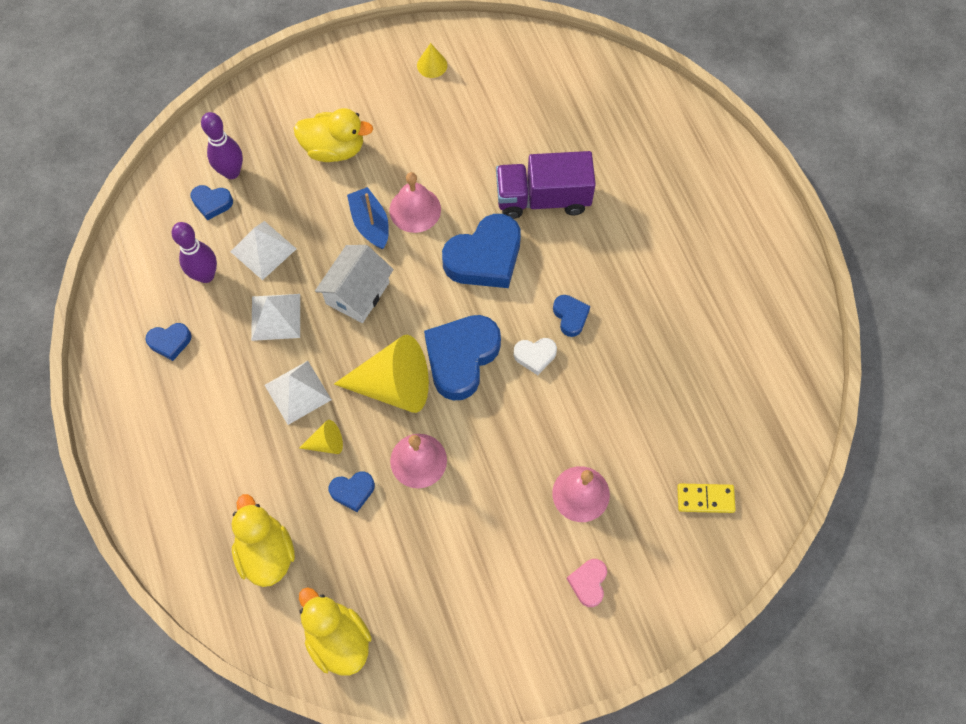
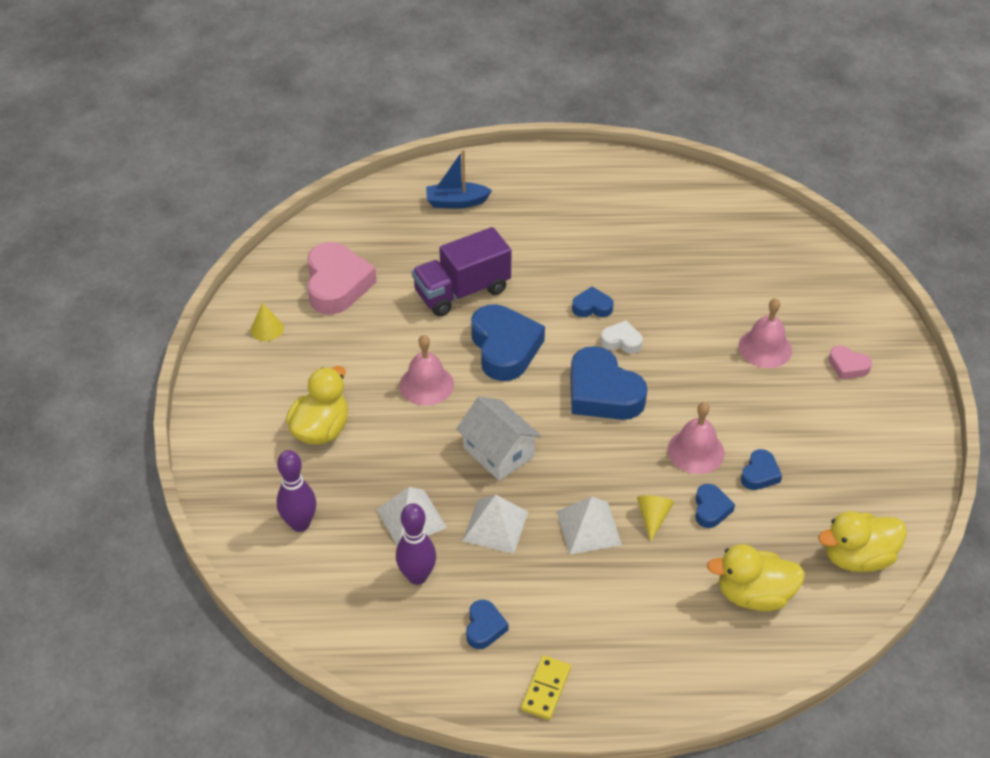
camera: 70 degrees left, 20 degrees down
(212, 203) = (330, 550): blue heart -> blue heart (759, 474)
(370, 224) = (425, 422): blue boat -> blue boat (456, 202)
(393, 385) = (611, 449): yellow cone -> none
(508, 96) = (337, 284): none -> pink heart
(535, 356) = (621, 341): white heart -> white heart turned 90 degrees counterclockwise
(543, 198) = (462, 291): purple truck -> purple truck turned 45 degrees clockwise
(705, 498) = (793, 273): yellow domino -> yellow domino (545, 689)

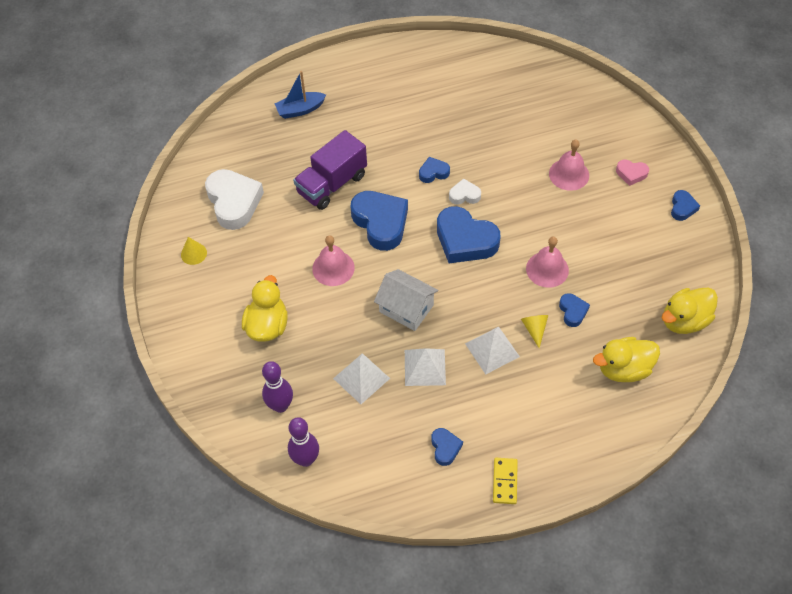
camera: 15 degrees left, 10 degrees up
(337, 284) = (234, 202): pink heart -> white heart
(417, 576) = (382, 422): purple bowling pin -> purple bowling pin (306, 459)
(759, 474) = (597, 275): blue heart -> blue heart (682, 208)

